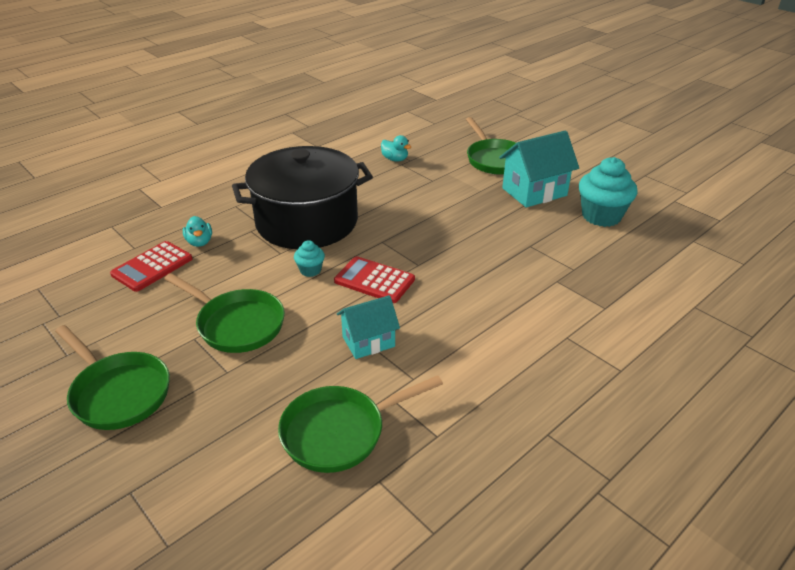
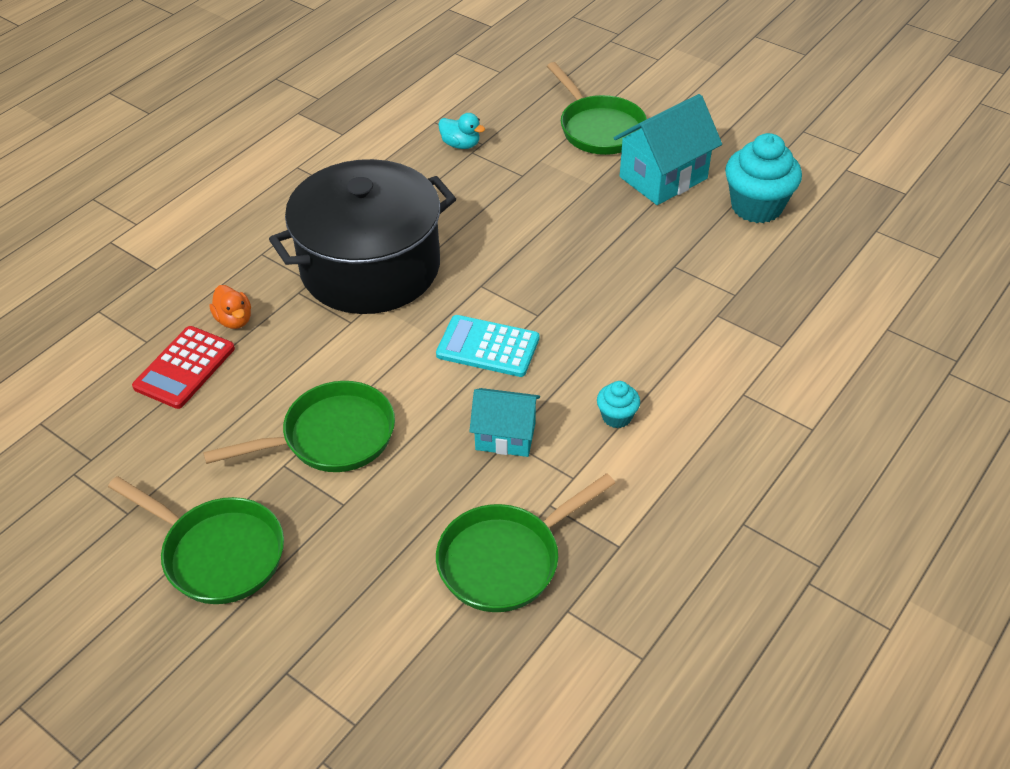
camera: 10 degrees left, 10 degrees up
(199, 242) = (234, 320): turquoise duck -> orange duck
(237, 324) = (331, 437): green pan -> green pan turned 45 degrees counterclockwise
(310, 270) = (400, 343): turquoise cupcake -> turquoise cupcake (616, 417)
(368, 341) = (505, 436): turquoise house -> turquoise house turned 45 degrees clockwise
(374, 280) = (488, 347): red calculator -> turquoise calculator

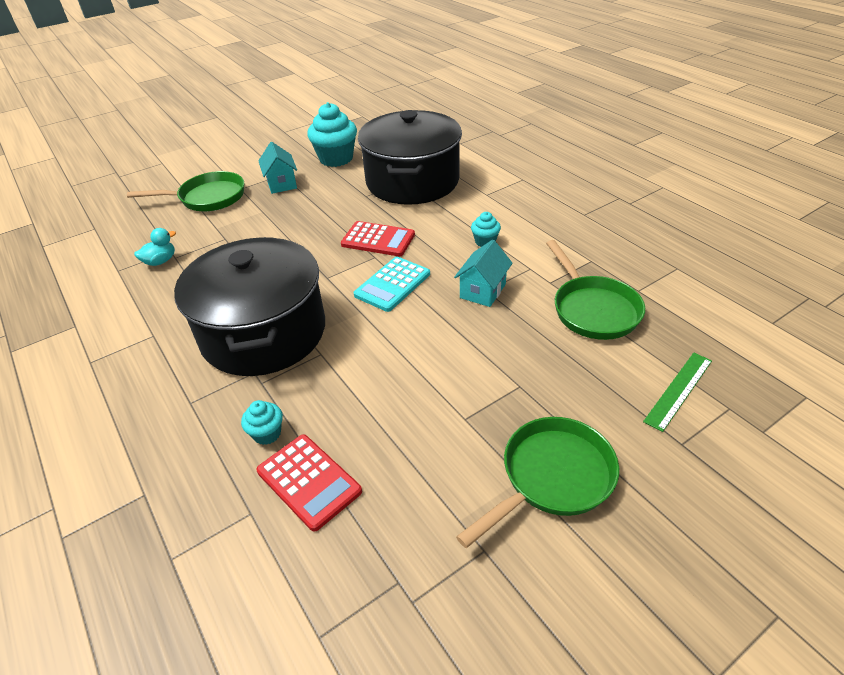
camera: 70 degrees left, 5 degrees down
(234, 320) = (267, 433): orange duck -> turquoise cupcake
(331, 437) = (445, 383): green pan -> none
(374, 666) = (678, 390): none -> green ruler
(575, 307) = (378, 240): none -> red calculator
(663, 178) = (281, 184): turquoise house -> turquoise house, size x0.64
(736, 303) = (412, 181): none -> black pot

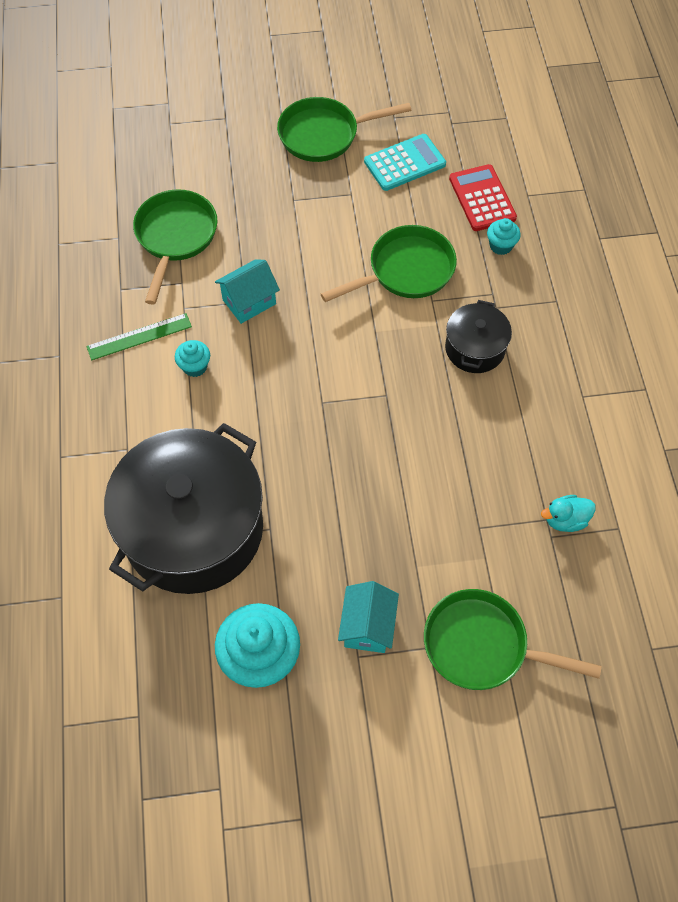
camera: 155 degrees left, 20 degrees up
(264, 333) = (475, 348): black pot -> black pot, size x0.47
(359, 368) = (406, 270): none -> green pan
(378, 240) = (303, 429): red calculator -> none
(392, 284) = (326, 352): turquoise calculator -> turquoise calculator (404, 163)
(678, 390) = (188, 148): green ruler -> green ruler (139, 336)

